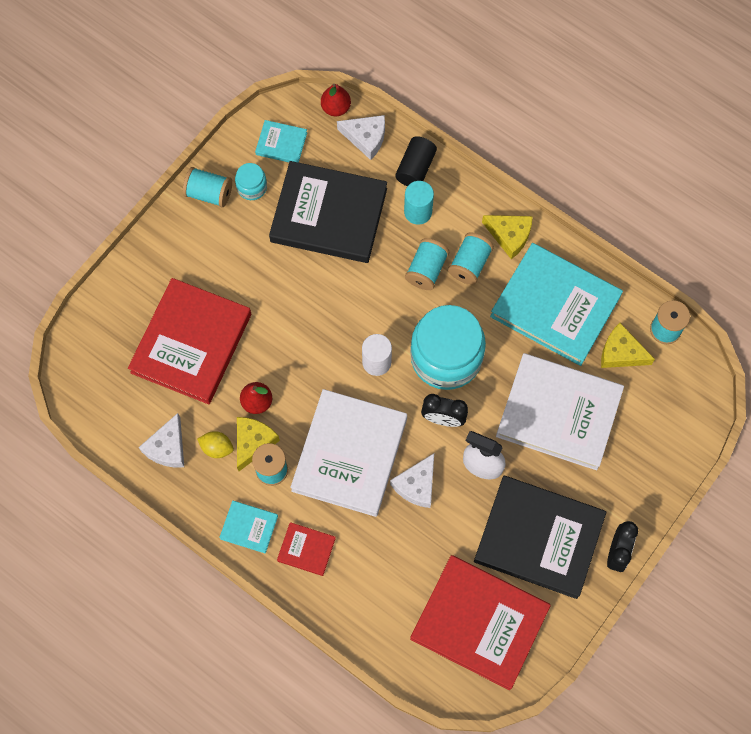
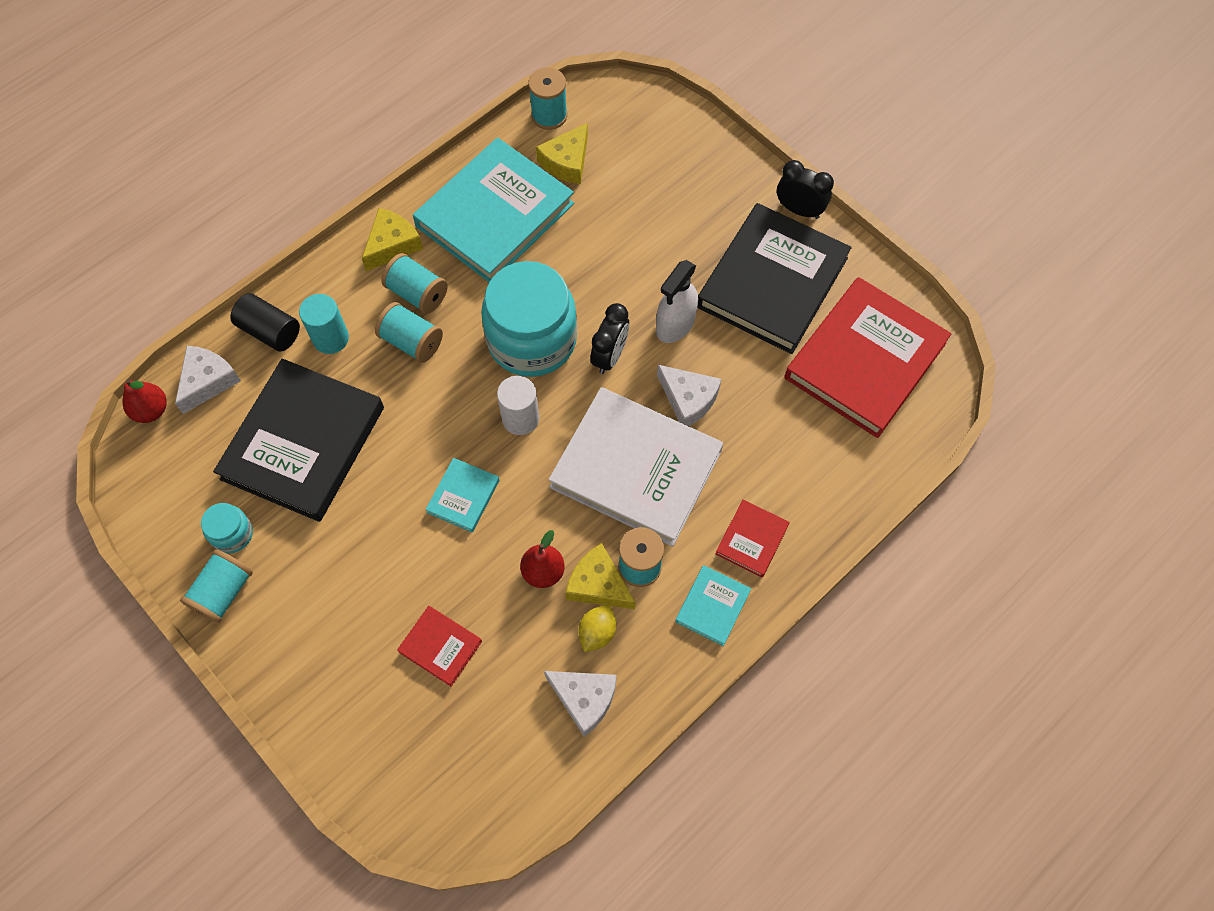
camera: 80 degrees left, 5 degrees down
(191, 343) = (440, 647): red book -> red book, size x0.44
(281, 143) = (180, 486): turquoise book -> turquoise book (463, 496)
(558, 413) = (627, 235): white book -> none

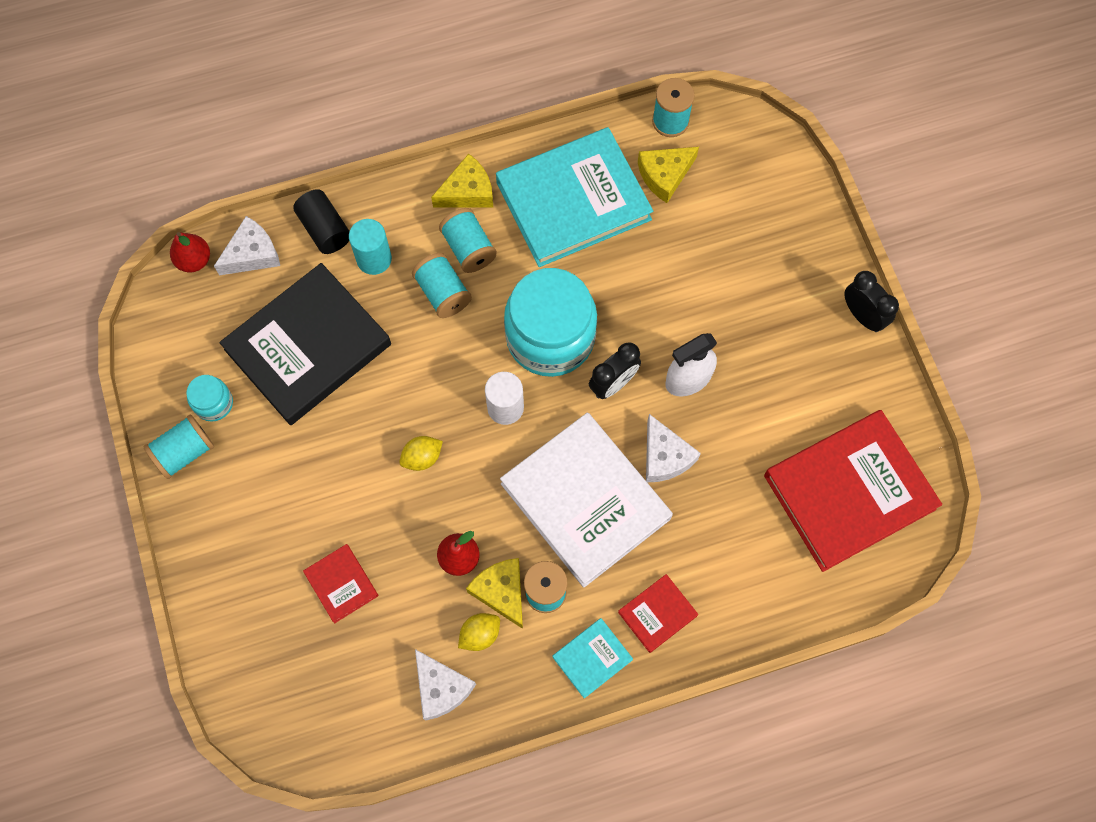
camera: 25 degrees right, 5 degrees up
(463, 496) = (422, 457): turquoise book -> yellow lemon
(772, 282) = (800, 377): black book -> none

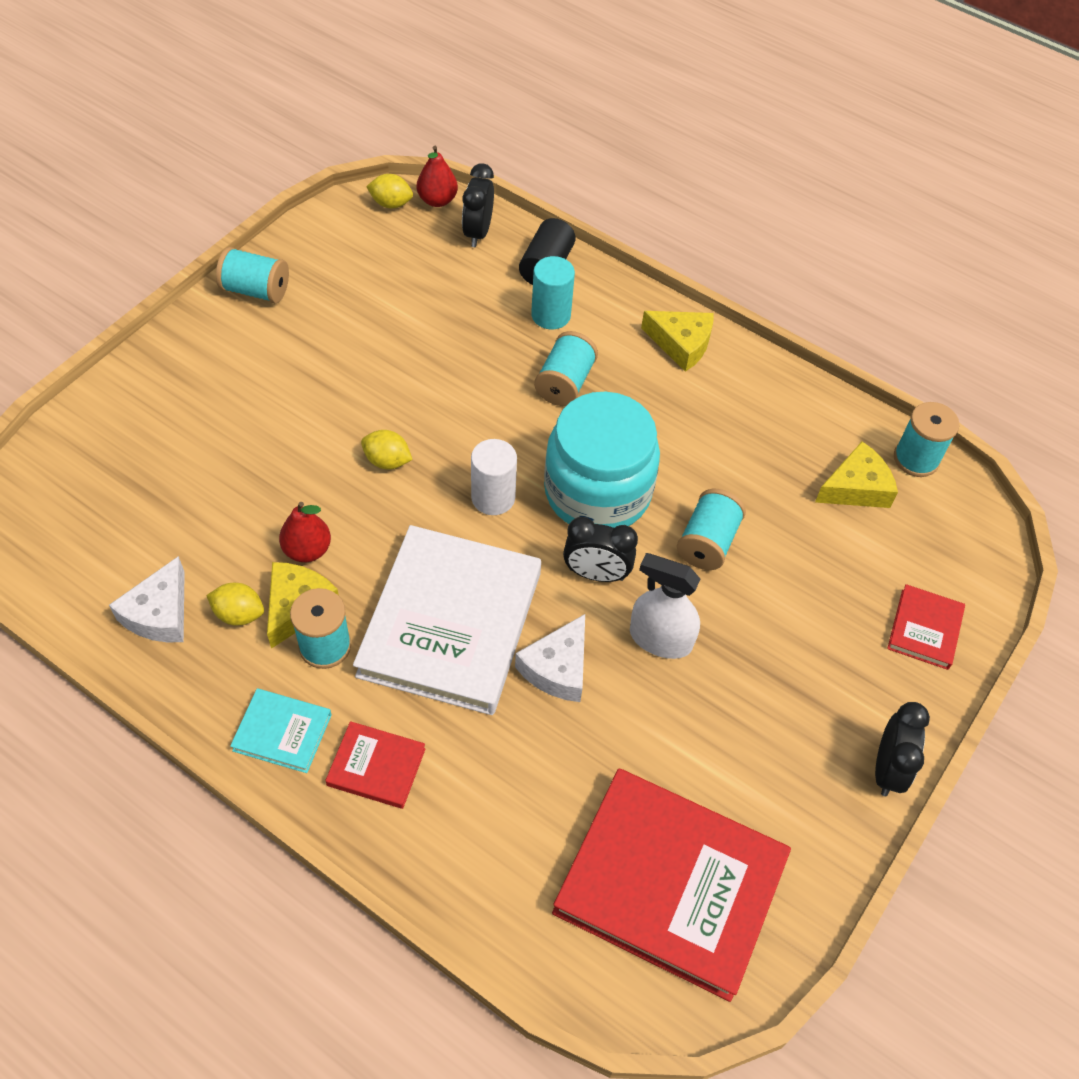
camera: 50 degrees right, 15 degrees down
(170, 296) = (391, 204): none -> yellow lemon
(213, 403) = (317, 284): turquoise jar -> none
(252, 254) = (478, 233): white cheese -> black clock
(308, 347) = (425, 317): black book -> none
(341, 584) = (212, 471): red book -> red book (924, 629)
(469, 248) = (626, 377): turquoise spool -> turquoise spool (707, 542)
(573, 201) = (753, 429): turquoise book -> none
(665, 175) = (856, 488): yellow cheese -> yellow cheese turned 135 degrees clockwise

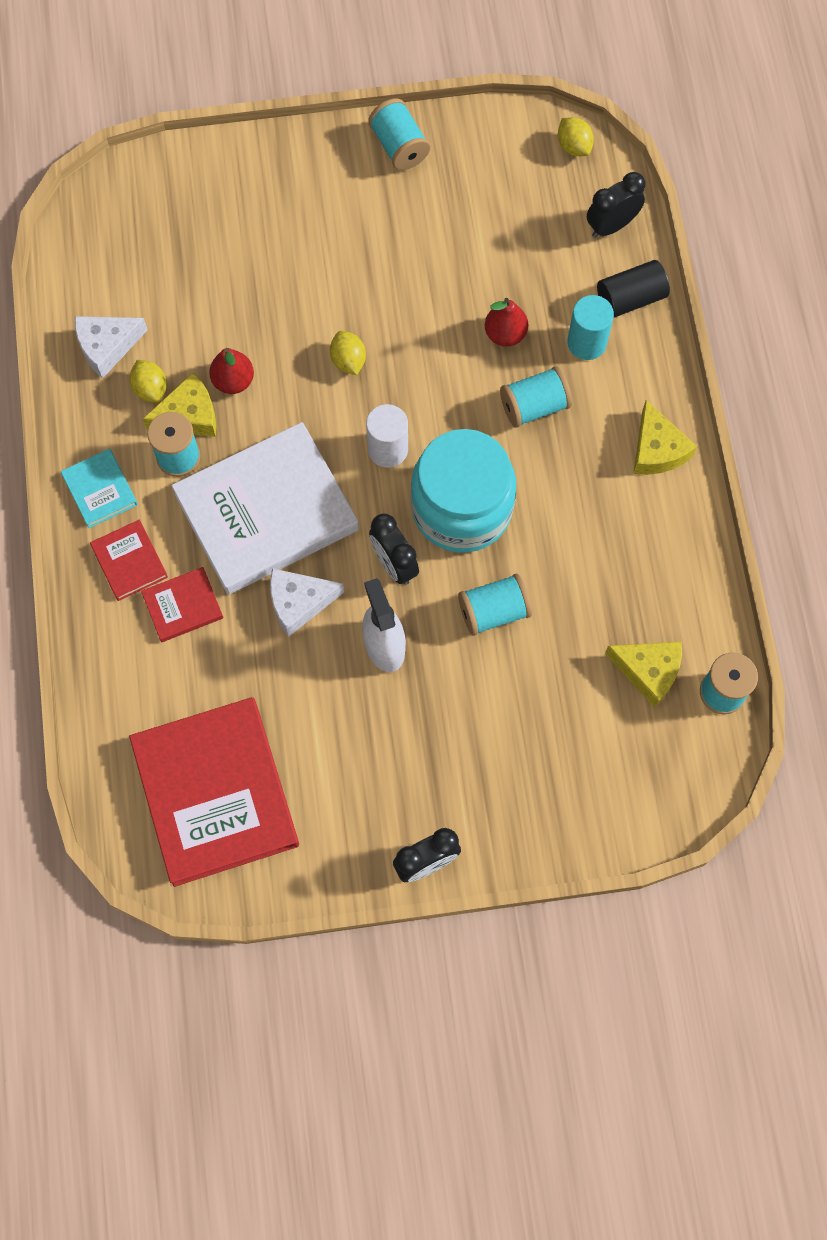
camera: 50 degrees right, 15 degrees up
(437, 200) = (612, 171): red pear -> red pear (505, 334)
(924, 629) = (567, 807): red book -> red book (183, 606)

